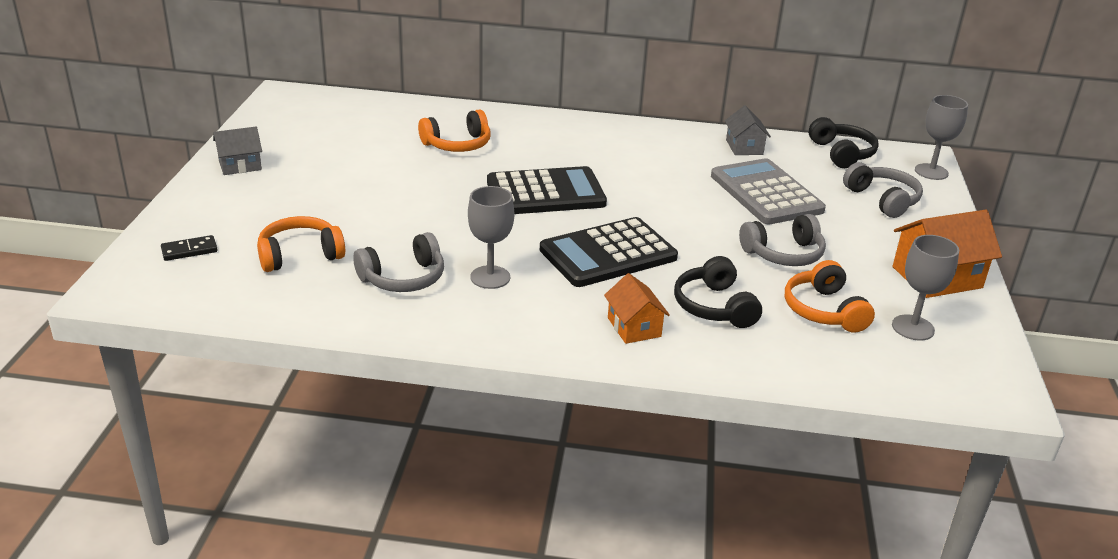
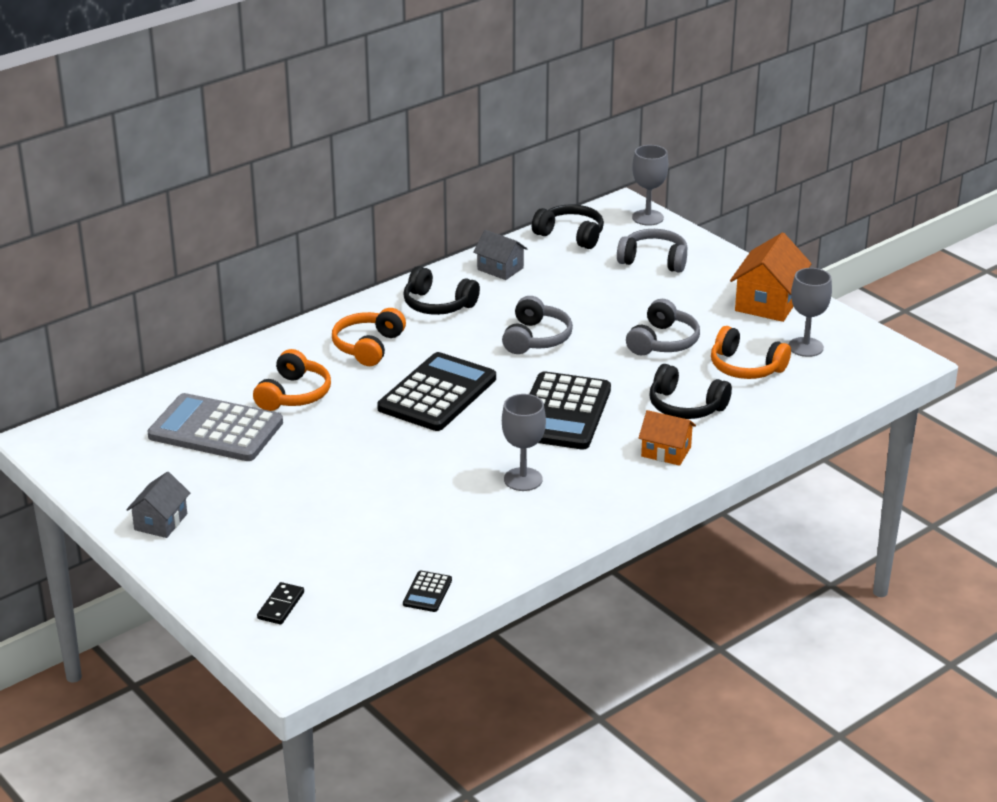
camera: 45 degrees left, 0 degrees up
(279, 303) = (427, 592): none -> black calculator
(300, 255) = (367, 553): orange headphones -> orange headphones (368, 347)
(403, 278) = (470, 519): grey headphones -> grey headphones (536, 338)
(655, 145) = (438, 304): none -> black headphones
(766, 193) = (577, 300): grey calculator -> grey calculator (216, 429)

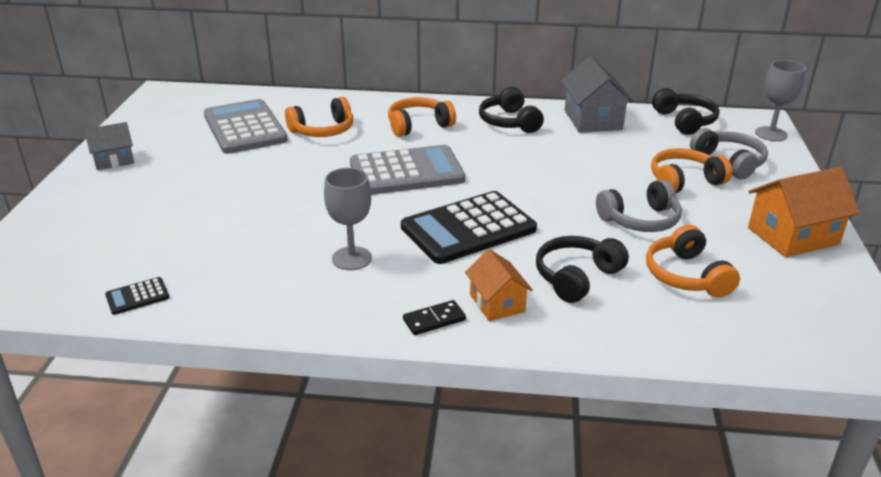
camera: 45 degrees right, 0 degrees up
(280, 605) = (53, 246): black domino -> black domino (434, 320)
(437, 393) = (406, 172): black calculator -> grey calculator
(500, 269) = (593, 120): grey house -> grey house, size x1.62
(536, 338) = (540, 171): grey headphones -> none
(646, 293) = (684, 181): none -> orange headphones
(685, 406) = (577, 277): black headphones -> black headphones turned 60 degrees clockwise
(805, 347) = (777, 289): grey goblet -> none

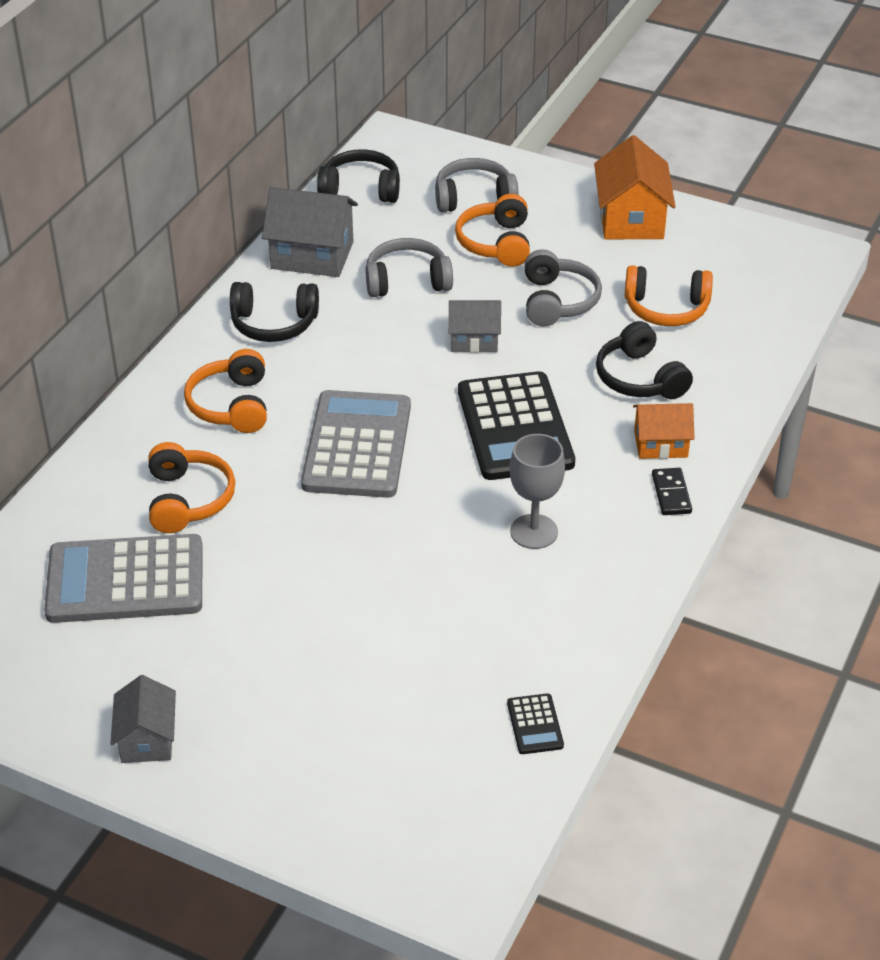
camera: 70 degrees left, 10 degrees up
(558, 193) = (474, 340): none -> grey house
(600, 156) = (407, 281): none -> grey headphones
(771, 134) = (429, 144): grey goblet -> none

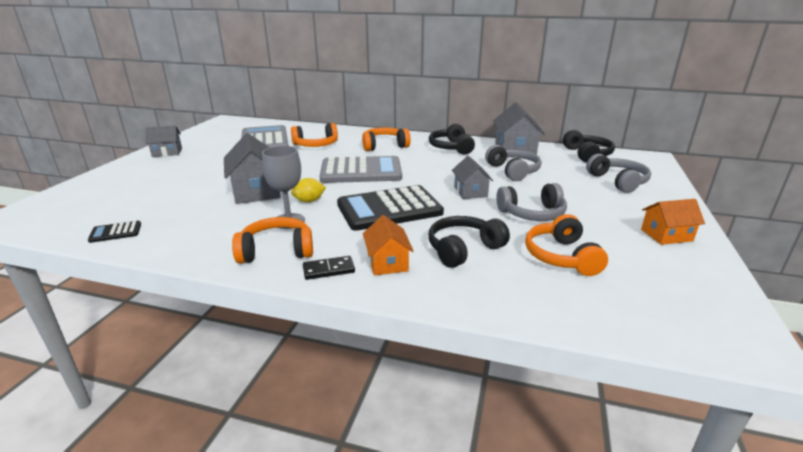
camera: 80 degrees right, 15 degrees down
(411, 574) = (256, 191): none -> grey house
(467, 510) = (309, 201): none -> yellow lemon
(496, 243) = (577, 191): orange headphones -> orange headphones (276, 251)
(631, 219) = (666, 235): orange house -> orange house, size x0.62

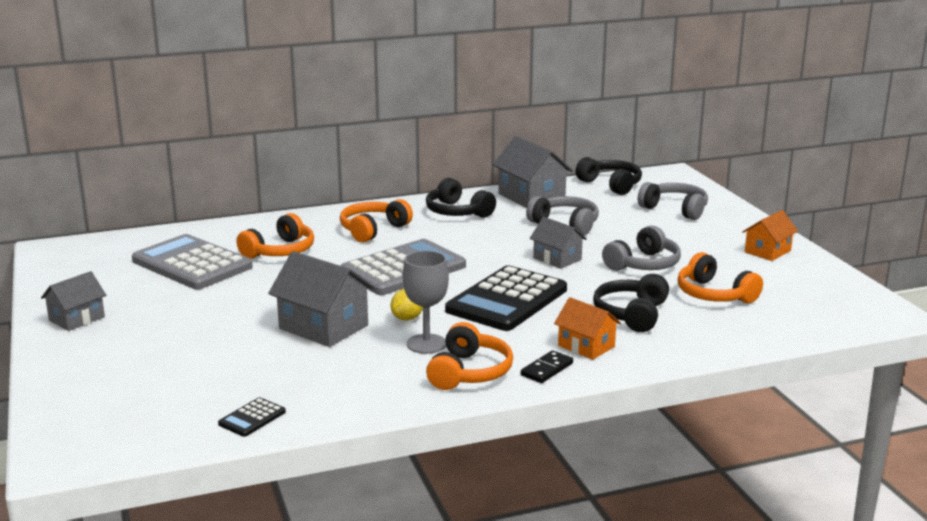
camera: 35 degrees left, 5 degrees down
(276, 251) = (469, 372): orange headphones -> orange headphones turned 150 degrees clockwise

